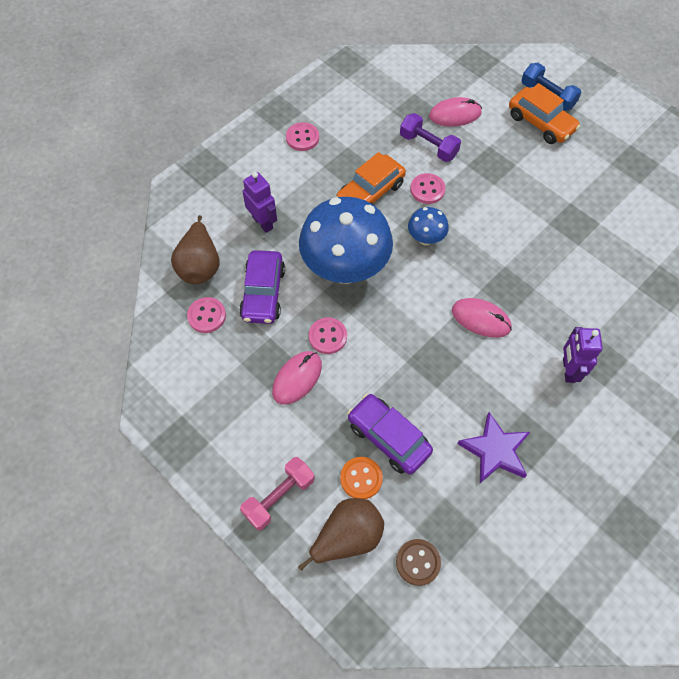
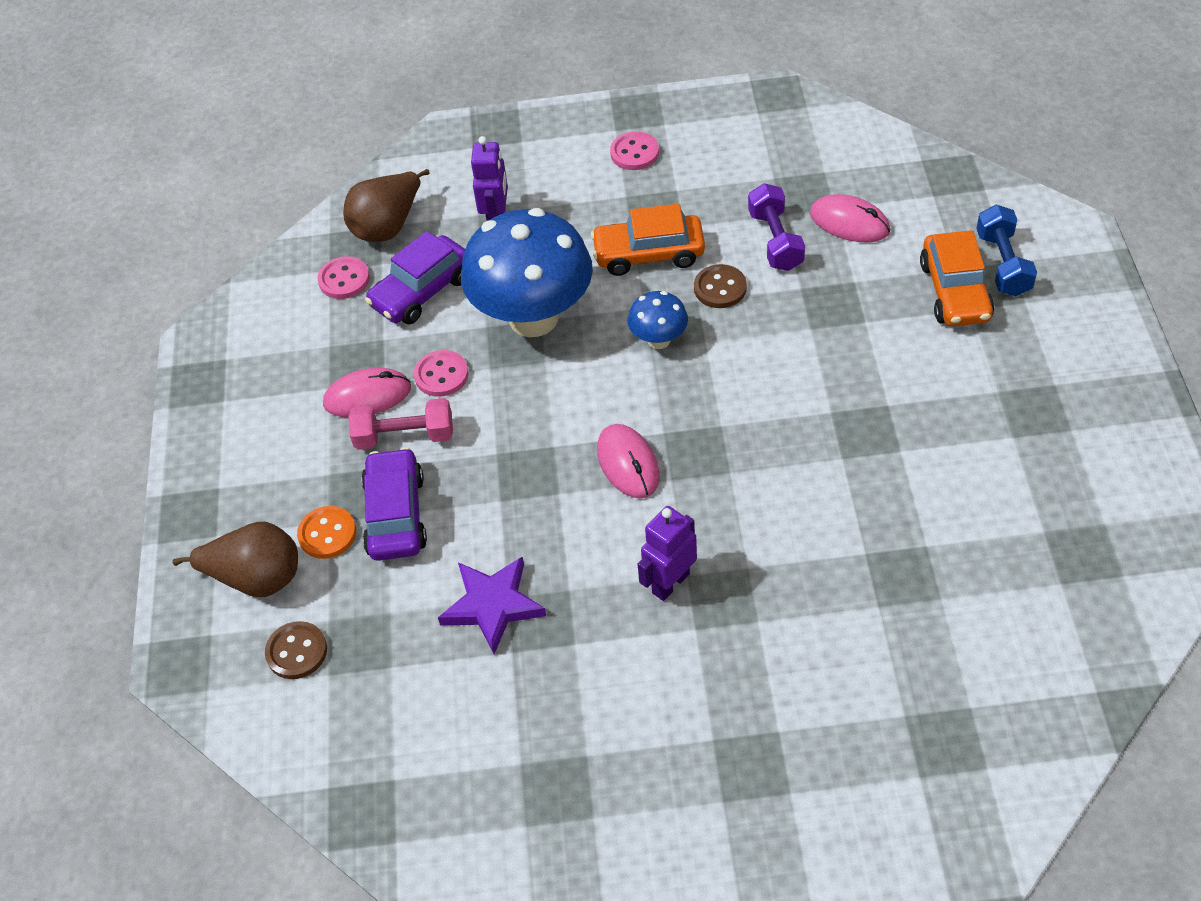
camera: 45 degrees right, 10 degrees down
(279, 497) = (233, 495): pink dumbbell -> pink dumbbell (404, 436)
(427, 189) = (720, 288): pink button -> brown button

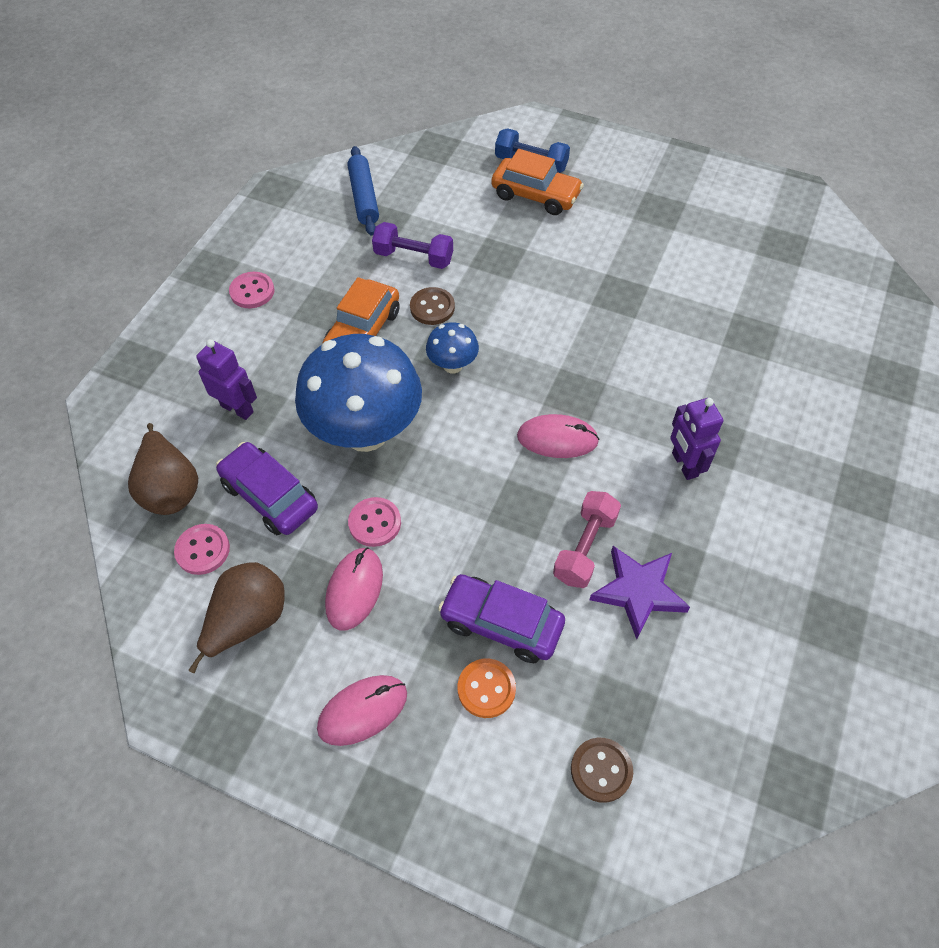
camera: 65 degrees left, 5 degrees up
(256, 578) = (498, 773): brown pear -> brown pear (248, 621)
(404, 436) = (421, 580): pink dumbbell -> pink dumbbell (585, 547)
(422, 291) = (270, 496): purple car -> purple car turned 150 degrees clockwise
(825, 161) = (364, 197): none -> blue rolling pin
(849, 222) = (431, 213): pink mouse -> pink mouse (362, 711)

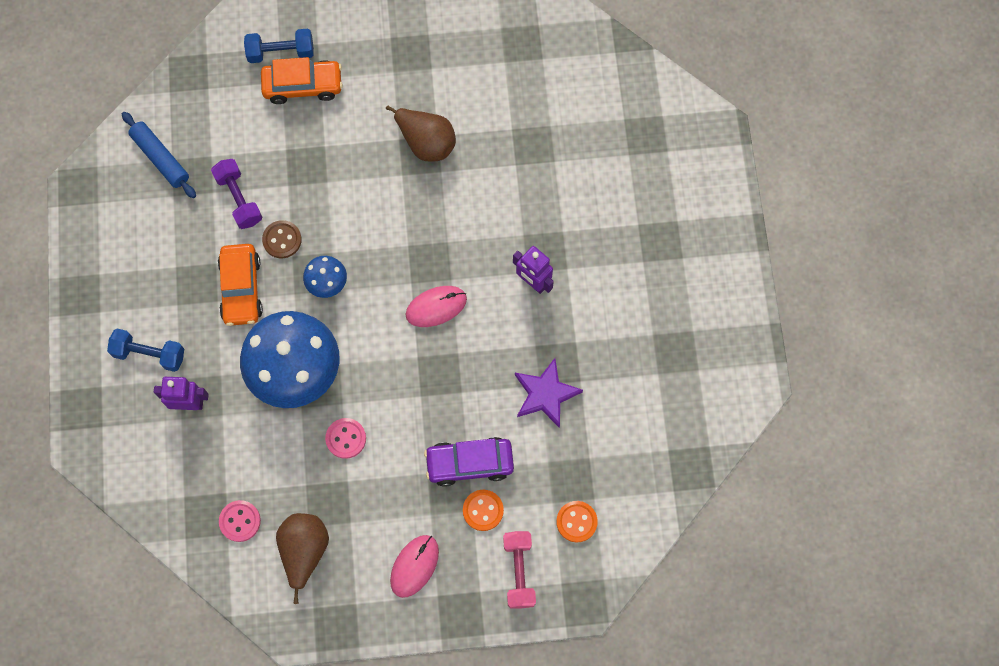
camera: 30 degrees left, 15 degrees up
(171, 489) = (185, 490): brown pear -> brown pear (426, 142)
(233, 347) = (149, 354): none -> blue dumbbell
(252, 291) = (129, 297): pink button -> none
(270, 496) = (260, 458): purple car -> none
(354, 589) = (361, 492): pink mouse -> none
(414, 257) = (239, 199): purple dumbbell -> purple dumbbell turned 75 degrees clockwise
(585, 547) = (496, 381): pink dumbbell -> pink dumbbell (519, 571)
(601, 770) = (576, 522): brown button -> orange button

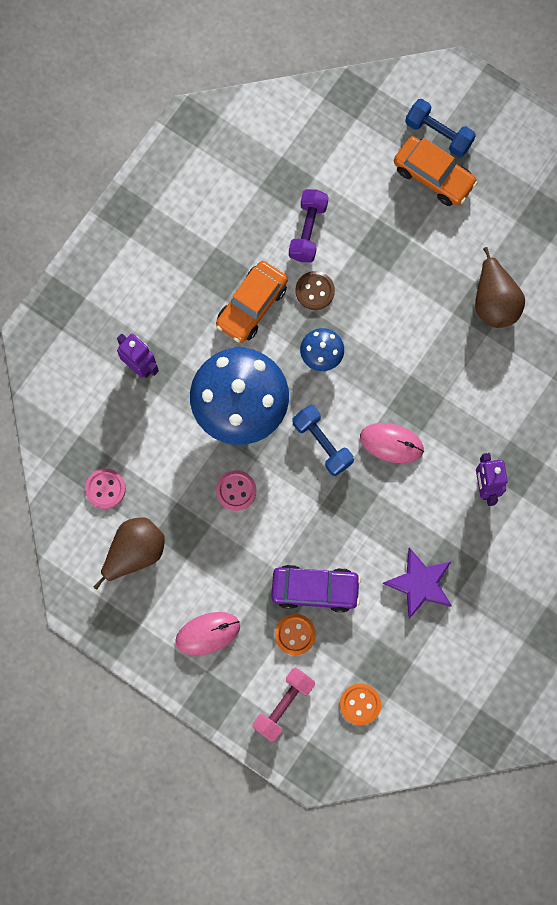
camera: 40 degrees right, 5 degrees up
(149, 354) = (141, 301): blue dumbbell -> blue dumbbell (322, 443)
(160, 158) = (273, 148): blue rolling pin -> none
(469, 463) = (315, 589): purple car -> purple car turned 150 degrees clockwise

